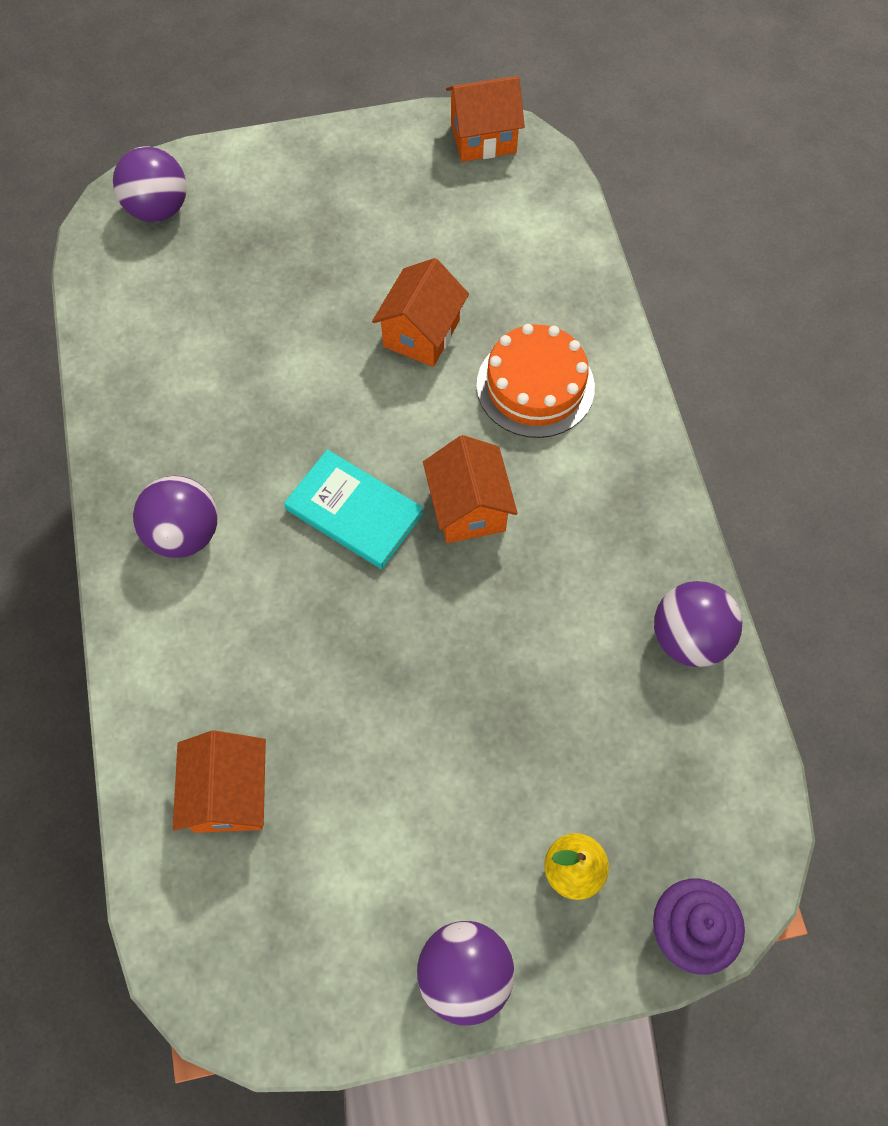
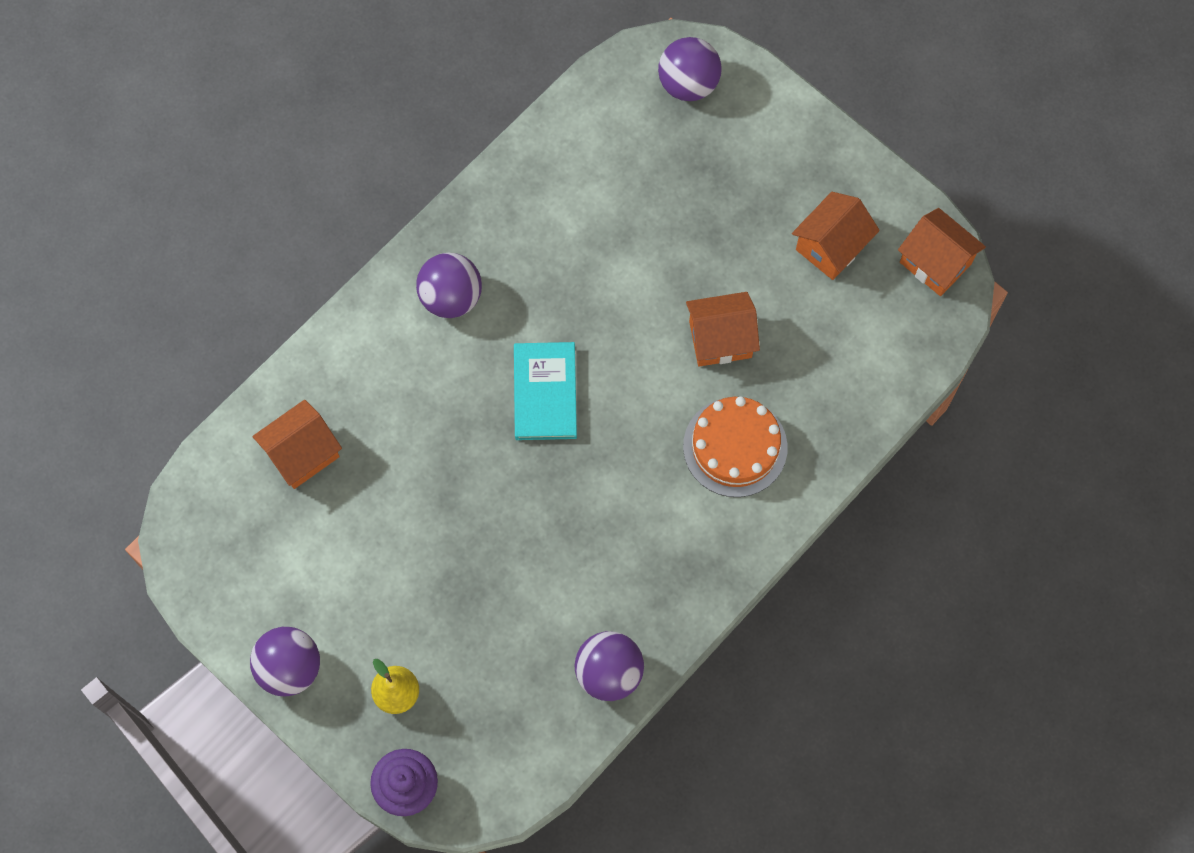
camera: 55 degrees right, 5 degrees up
(468, 508) = (602, 465): orange house -> orange house (831, 246)

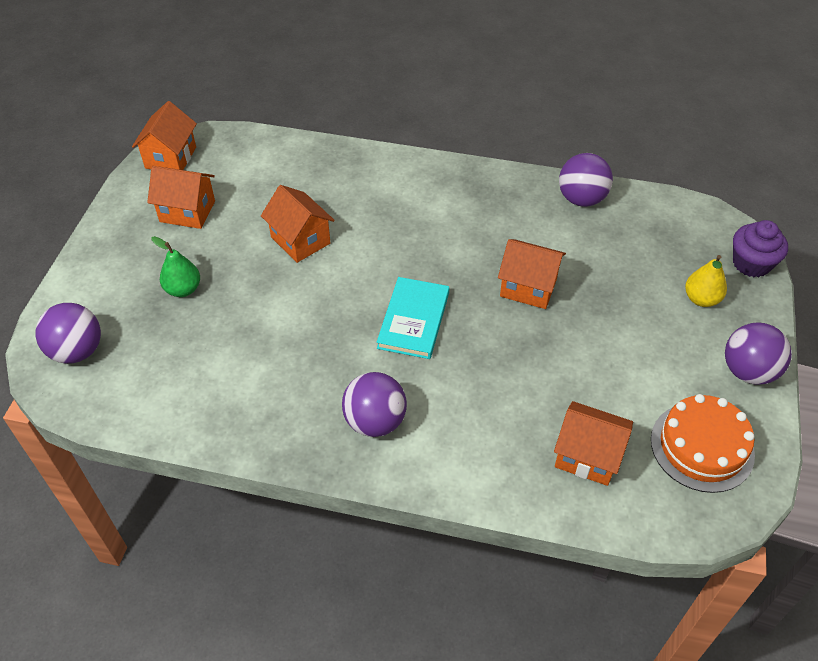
camera: 120 degrees left, 20 degrees down
(518, 528) = (528, 287): none -> orange house
(545, 393) = (414, 320): turquoise book -> turquoise book turned 45 degrees counterclockwise
(715, 200) = (183, 289): none -> green pear
(735, 447) = (377, 201): orange cake -> orange cake (702, 446)

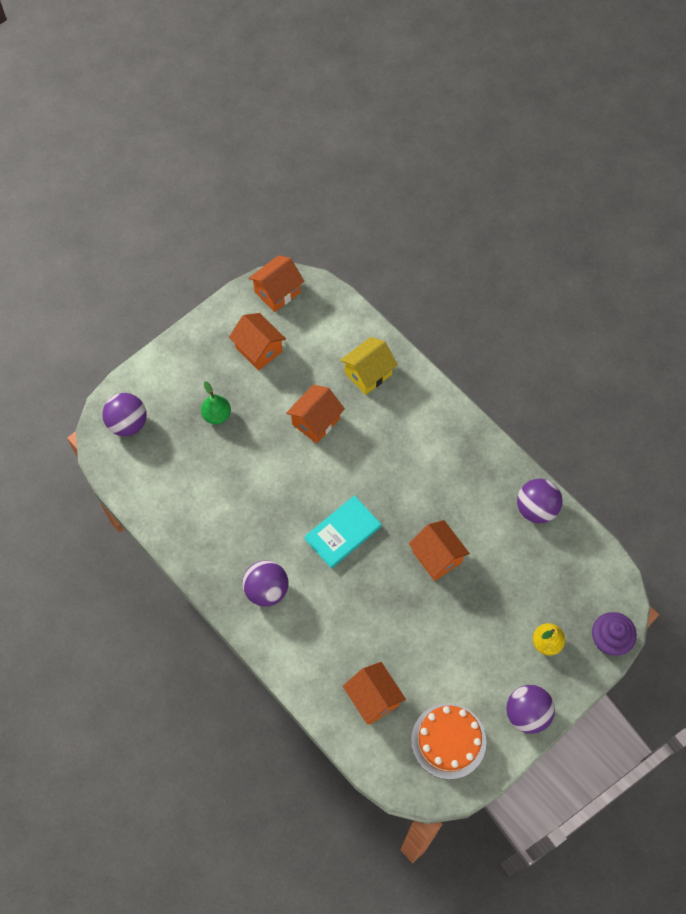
camera: 35 degrees right, 15 degrees up
(300, 240) = (316, 421): orange house -> orange house turned 45 degrees clockwise
(322, 177) = (368, 373): none -> yellow house

